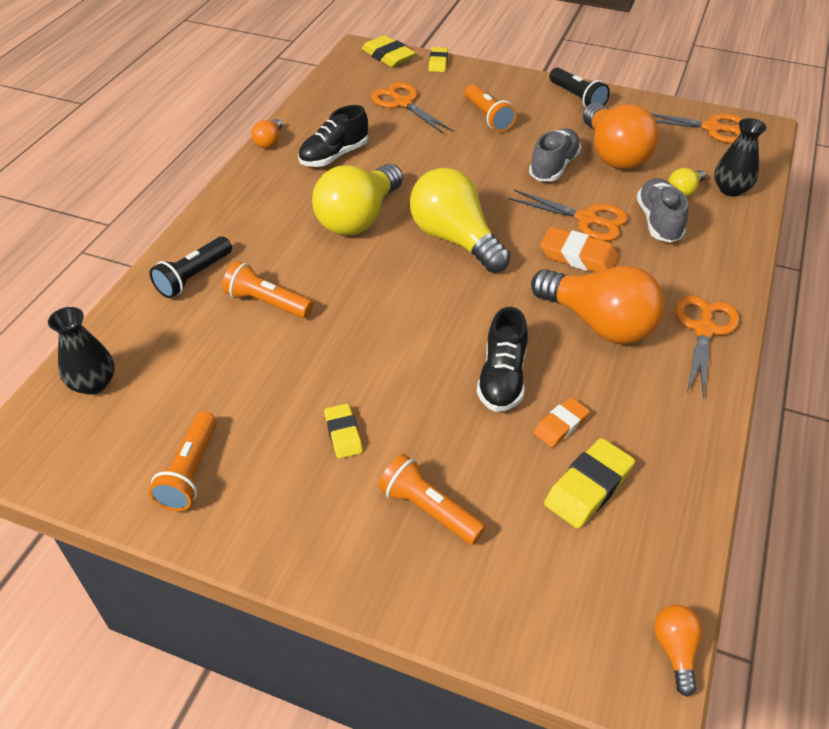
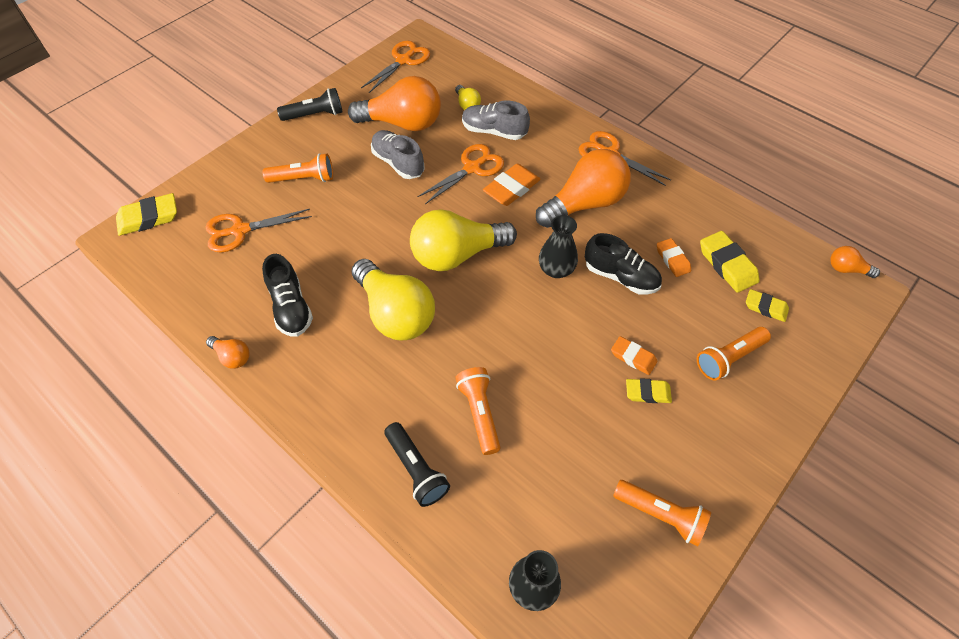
camera: 70 degrees left, 10 degrees up
(267, 303) = (479, 413): orange flashlight -> orange flashlight turned 120 degrees clockwise
(387, 411) = (633, 357): none -> orange eraser
(438, 62) = (191, 184): yellow eraser -> yellow eraser (765, 307)
(730, 189) = (478, 82): black vase -> black vase (556, 269)

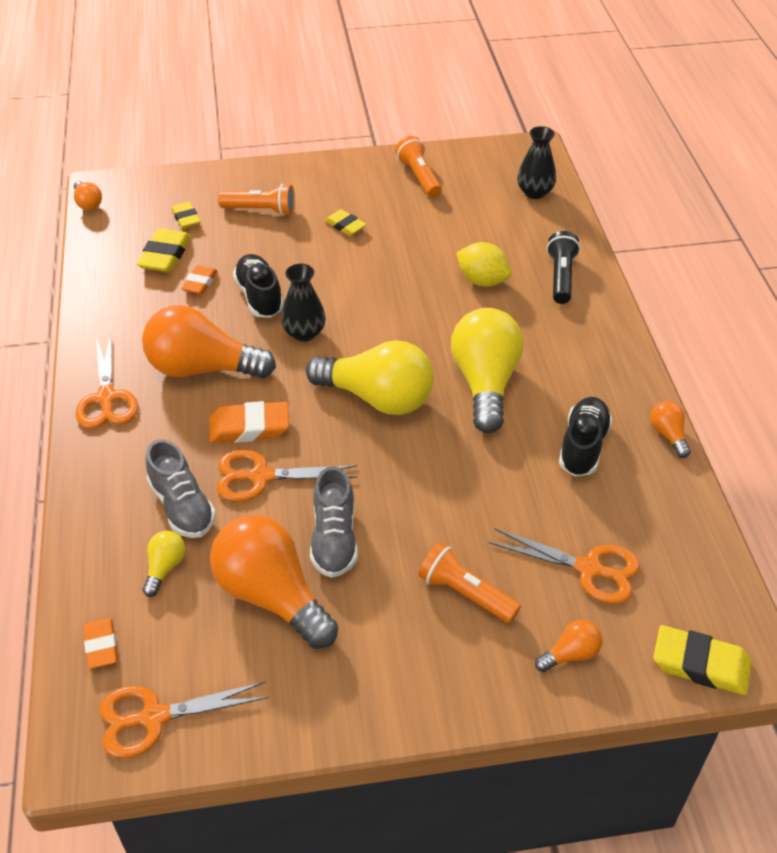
camera: 140 degrees left, 10 degrees down
(226, 183) = (570, 654): none -> orange light bulb
(315, 115) = (371, 697): black flashlight -> none
(479, 413) = (482, 281): orange flashlight -> yellow lemon
(633, 357) = (327, 247): orange eraser -> orange eraser (101, 646)

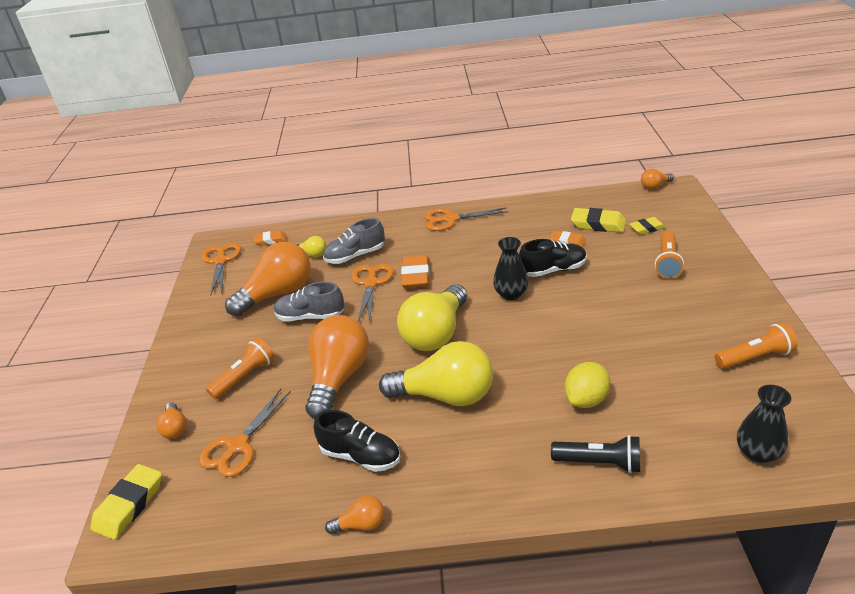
camera: 100 degrees right, 10 degrees down
(202, 368) = (475, 252): orange light bulb -> orange light bulb (338, 378)
(345, 226) = (656, 310): yellow eraser -> none

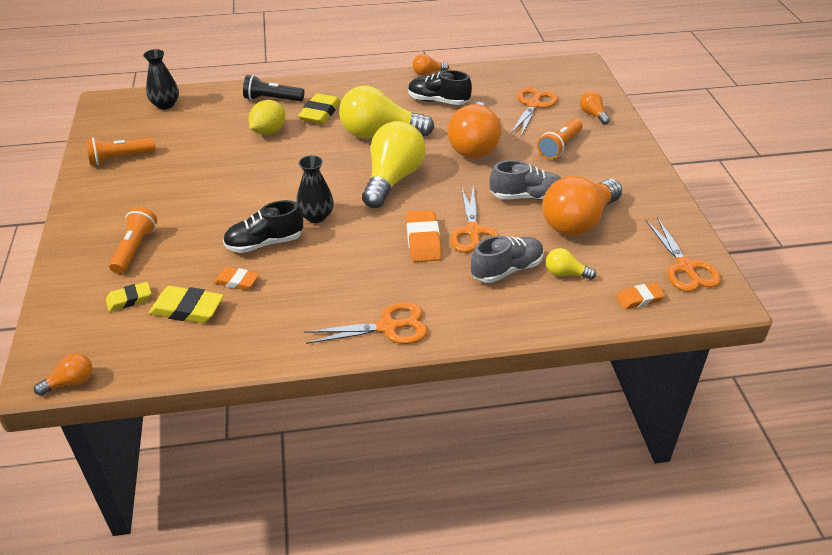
camera: 170 degrees right, 5 degrees up
(129, 505) = (588, 78): yellow eraser -> yellow eraser (320, 113)

